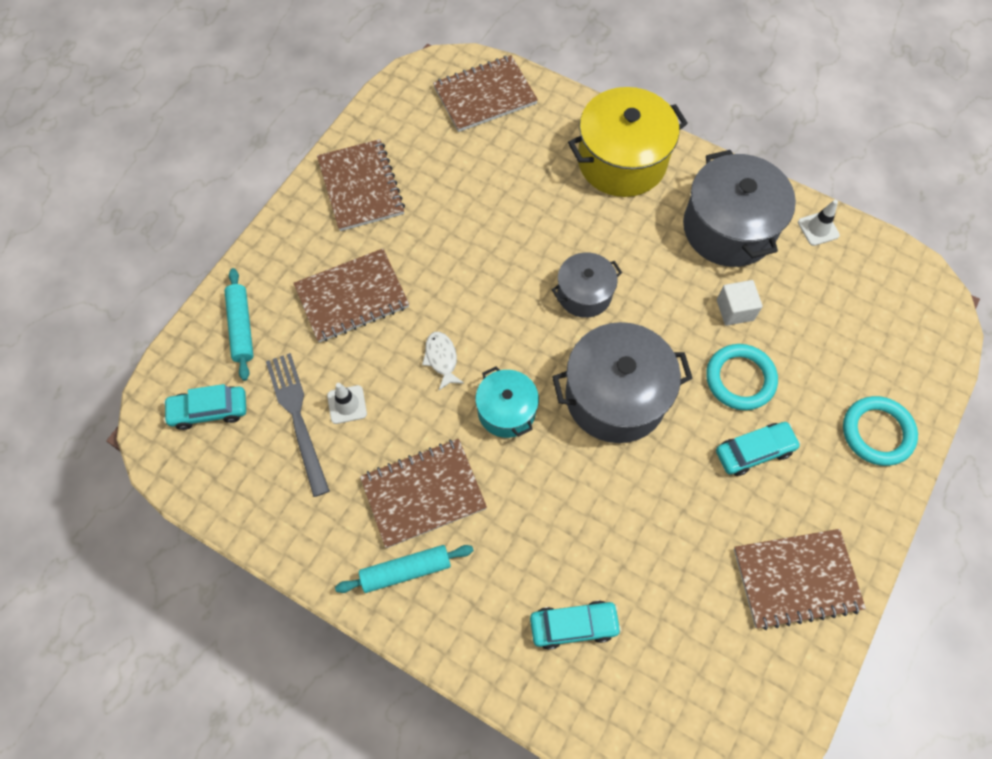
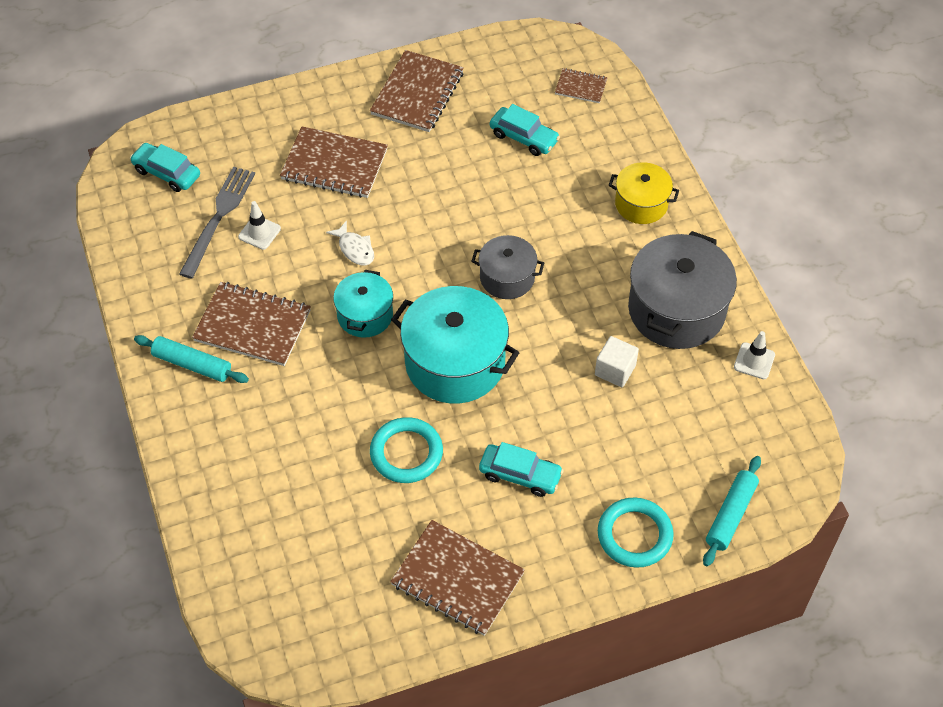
camera: 40 degrees right, 10 degrees down
(241, 327) = (239, 134): turquoise rolling pin -> turquoise rolling pin (730, 515)
(441, 359) = (355, 249): white fish -> white fish turned 120 degrees clockwise
(485, 96) = (581, 87): brown notebook -> brown notebook, size x0.52
(573, 626) = (266, 483): turquoise car -> turquoise car (524, 137)
(615, 396) = (455, 362): grey pot -> turquoise pot
(622, 161) = (641, 204): yellow pot -> yellow pot, size x0.57
(740, 379) = (565, 419): turquoise ring -> turquoise ring (406, 453)

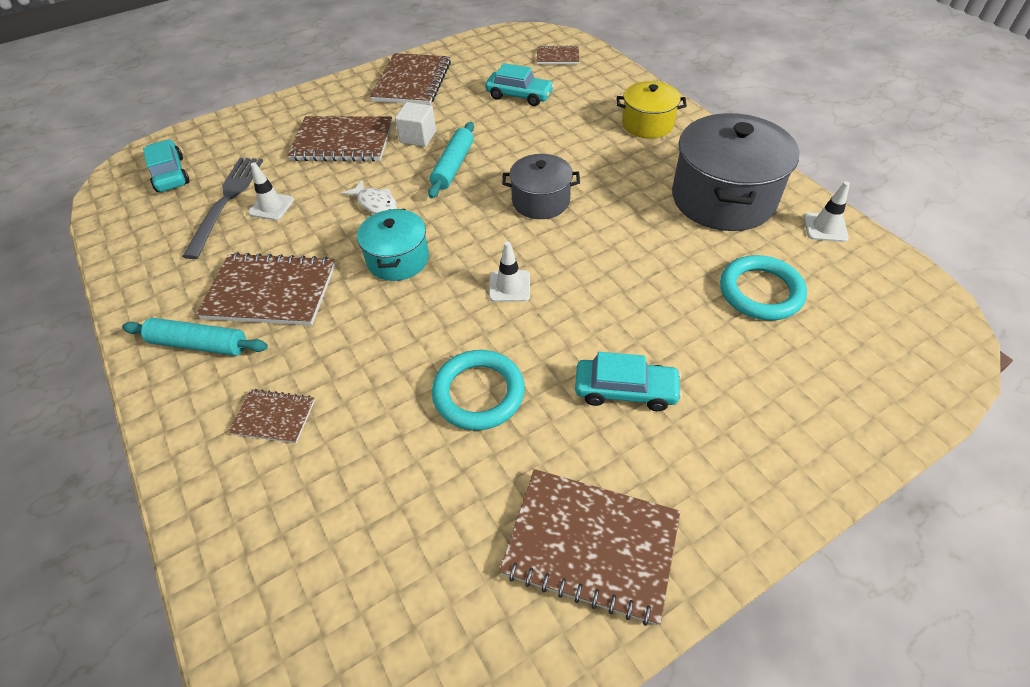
camera: 10 degrees left, 5 degrees down
(167, 173) = (170, 174): turquoise car -> turquoise car turned 45 degrees clockwise
(247, 440) = (274, 417): none -> brown notebook
(455, 362) = (509, 286): turquoise pot -> white traffic cone
(615, 370) = (686, 262): white cube -> white cube (418, 137)
(634, 535) = (795, 434): turquoise ring -> turquoise ring (760, 292)
(730, 515) = (894, 385): turquoise rolling pin -> turquoise rolling pin (453, 166)

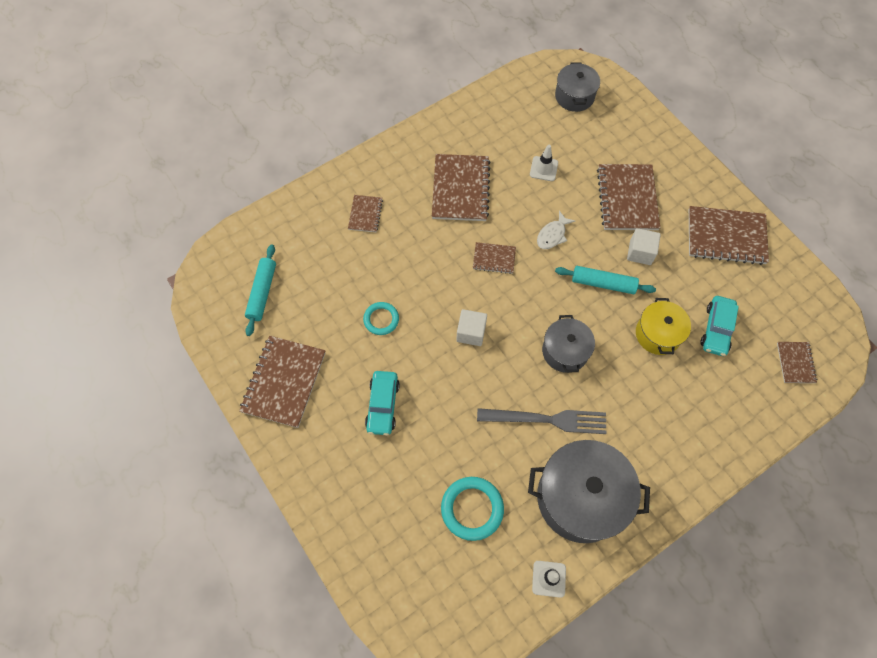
camera: 85 degrees right, 15 degrees up
(170, 174) = (574, 96): turquoise car -> grey pot
(199, 344) = (417, 163): turquoise rolling pin -> turquoise rolling pin (262, 292)
(226, 202) = (546, 139): grey fork -> grey fork (546, 420)
(398, 259) = (494, 258): turquoise pot -> brown notebook
(478, 393) = (381, 319): turquoise ring -> turquoise ring, size x0.63
(509, 286) = (471, 332): white traffic cone -> white cube
(647, 124) = (685, 443): yellow pot -> yellow pot (658, 334)

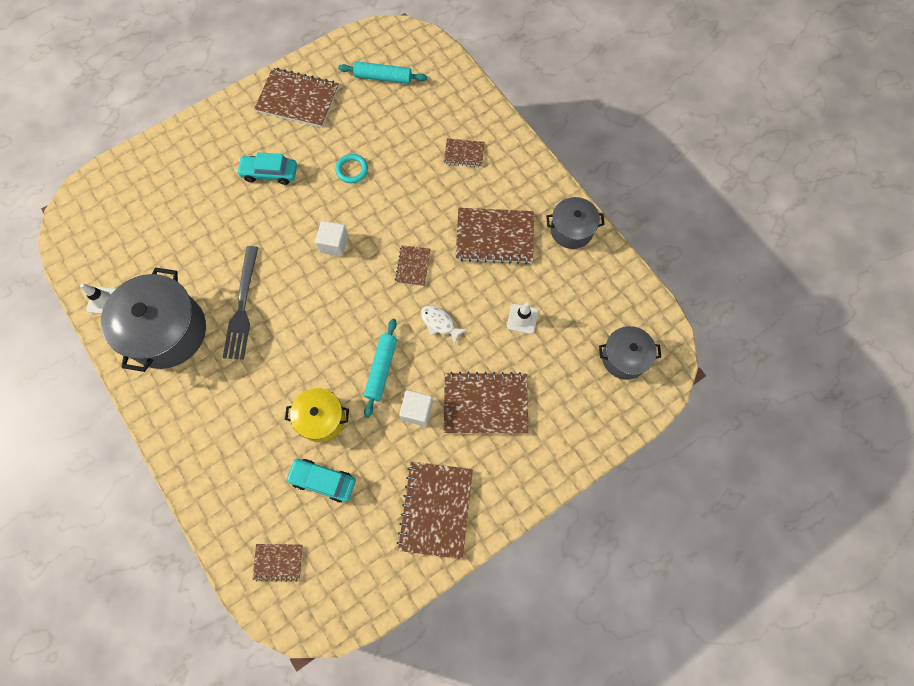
camera: 90 degrees right, 5 degrees up
(472, 509) = (170, 242): turquoise ring -> none
(565, 351) = (309, 327): grey pot -> grey pot (571, 230)

